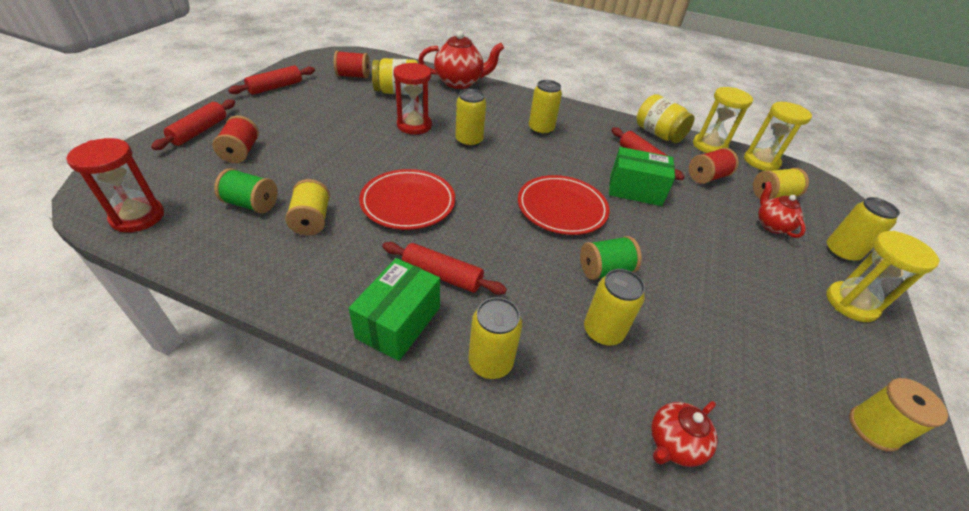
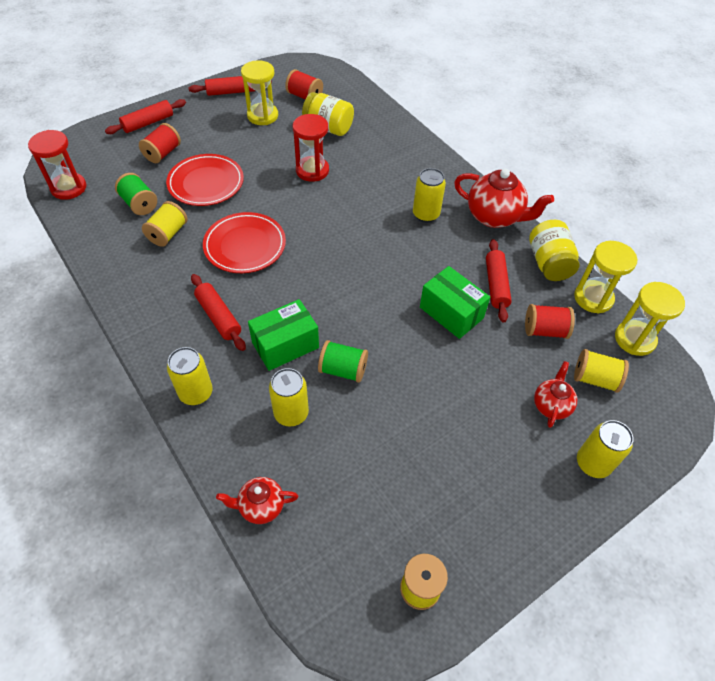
camera: 35 degrees right, 10 degrees up
(398, 322) = (163, 337): green box -> green box (285, 345)
(459, 83) = (397, 132): red teapot -> red teapot (494, 217)
(469, 141) = (345, 204): yellow can -> none
(562, 208) = (363, 301): red plate -> red plate (206, 183)
(851, 303) = (535, 506): yellow hourglass -> yellow hourglass (262, 116)

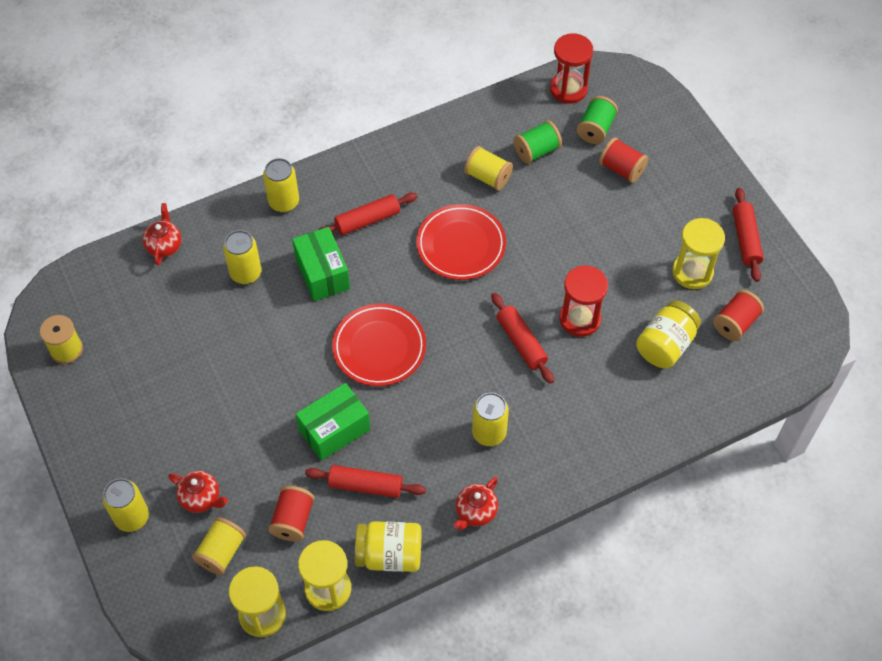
camera: 100 degrees right, 5 degrees up
(148, 123) = (680, 153): red rolling pin -> red rolling pin (521, 342)
(206, 183) = (565, 210): red plate -> red plate (379, 347)
(343, 370) = (283, 319): green spool -> green spool (595, 129)
(494, 217) = (475, 512): red teapot -> red teapot, size x0.58

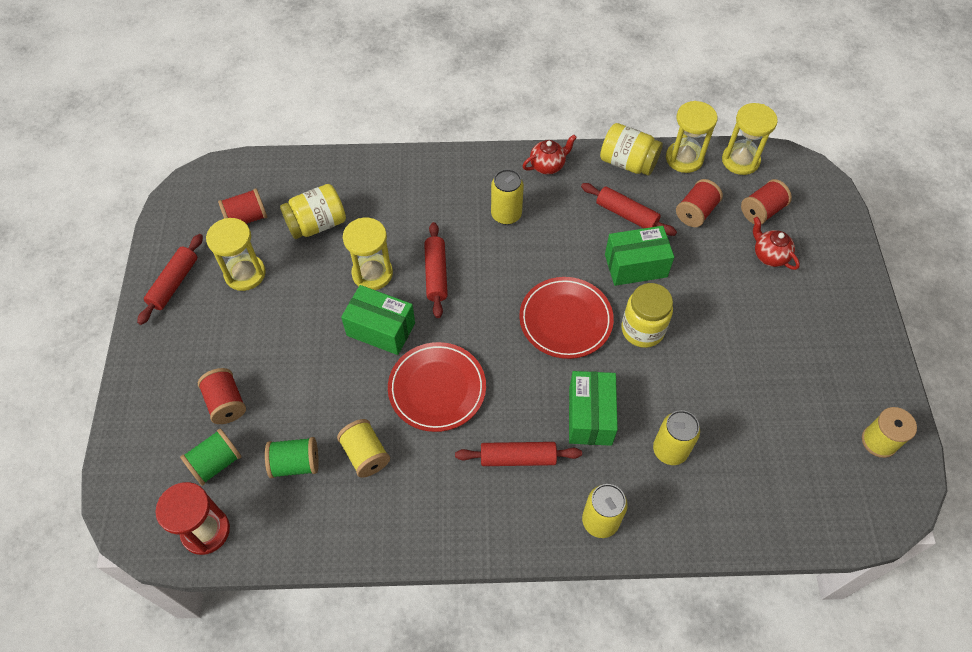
camera: 155 degrees left, 0 degrees up
(132, 517) = (833, 263): yellow can -> none
(164, 246) = (751, 522): red teapot -> none
(221, 552) = (761, 211): yellow spool -> red spool
(304, 366) = (642, 330): none -> yellow jar
(539, 273) = (381, 329): none -> green box
(580, 319) = (372, 273): red hourglass -> yellow hourglass

